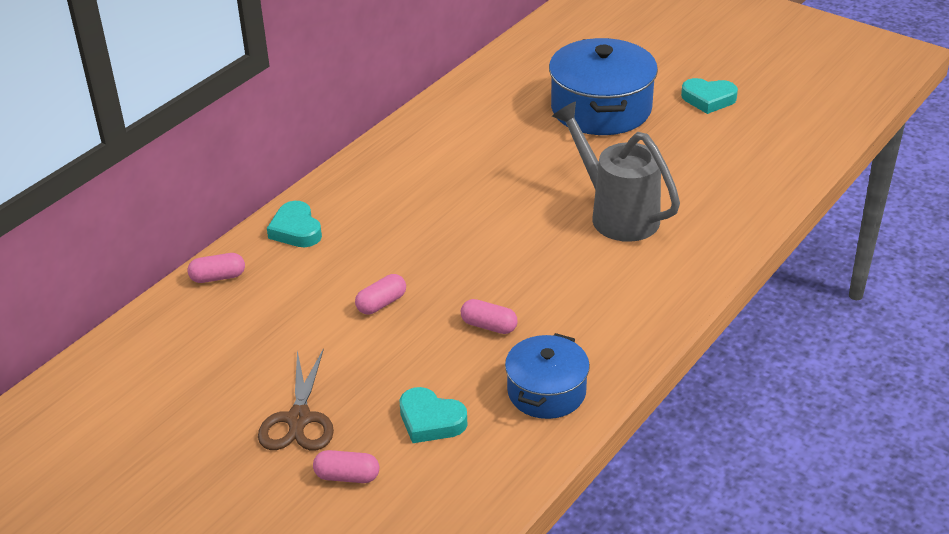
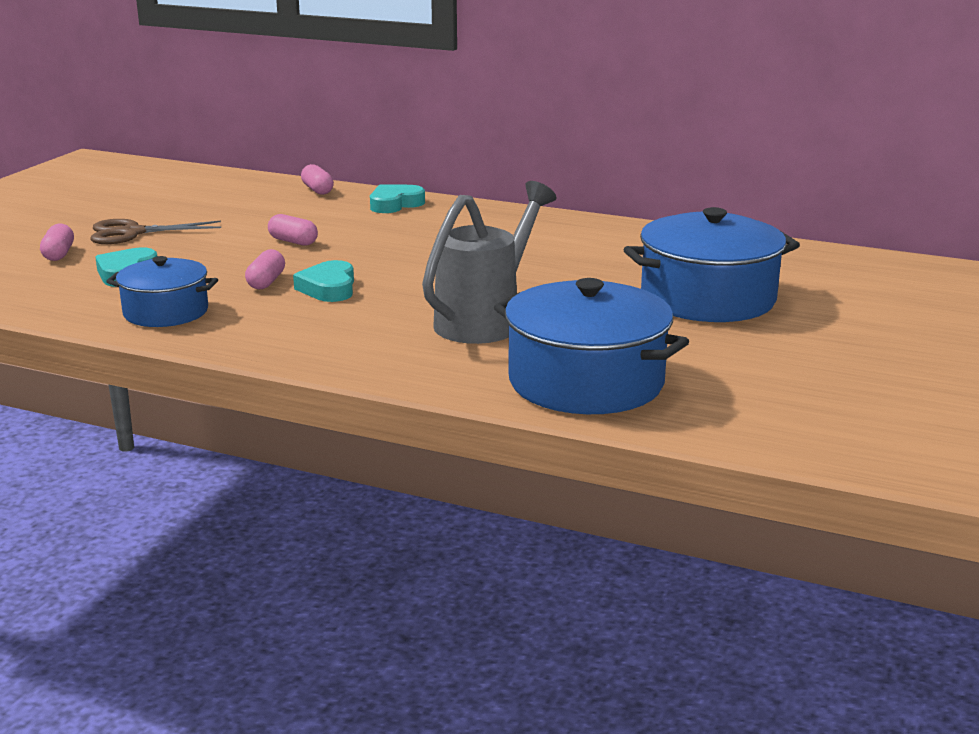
camera: 75 degrees right, 15 degrees down
(708, 99) = (789, 355): turquoise heart -> turquoise heart (328, 288)
(737, 186) = (586, 382): none -> blue pot

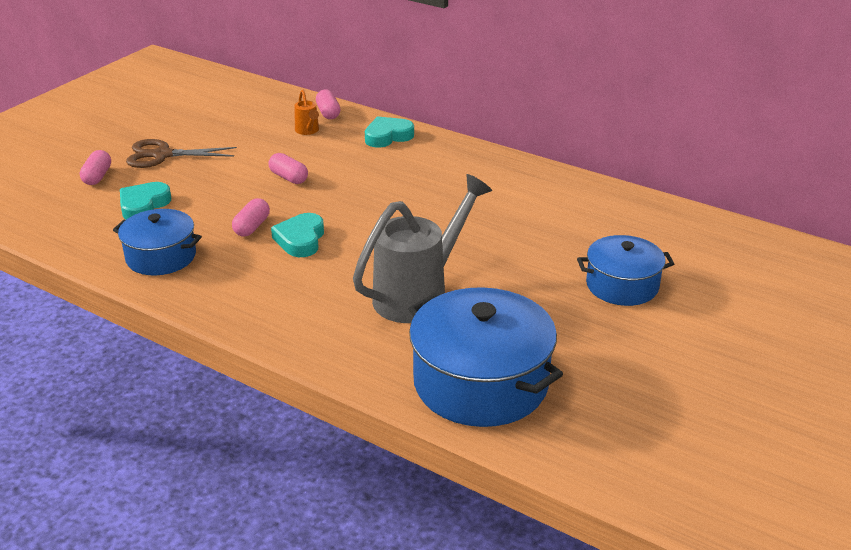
camera: 10 degrees right, 10 degrees up
(300, 205) = (308, 131): none -> orange watering can
(708, 298) = (622, 285): blue pot -> blue pot, size x0.61

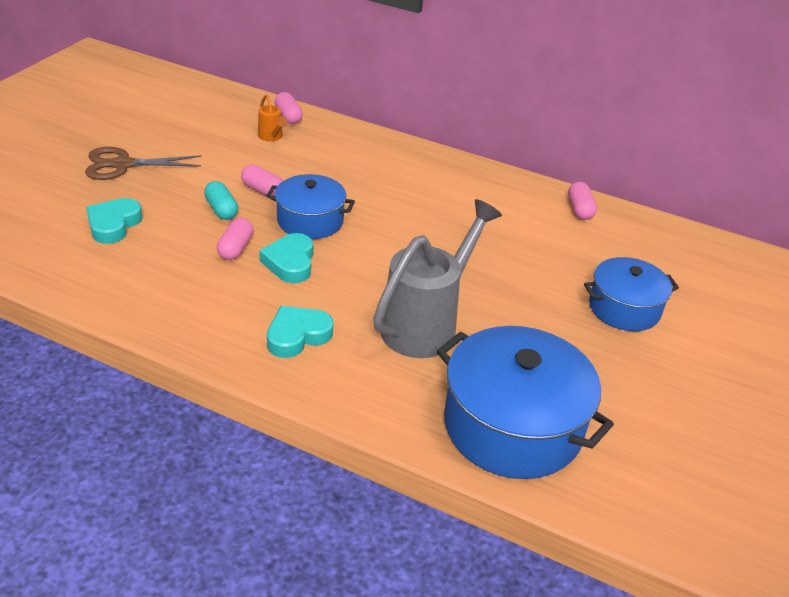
camera: 10 degrees left, 5 degrees up
(97, 177) = (56, 190): pink capsule -> pink capsule (579, 209)
(161, 257) = (144, 286): blue pot -> blue pot (310, 221)
(246, 194) = (221, 210): none -> turquoise capsule
(388, 136) = (354, 143): turquoise heart -> turquoise heart (297, 335)

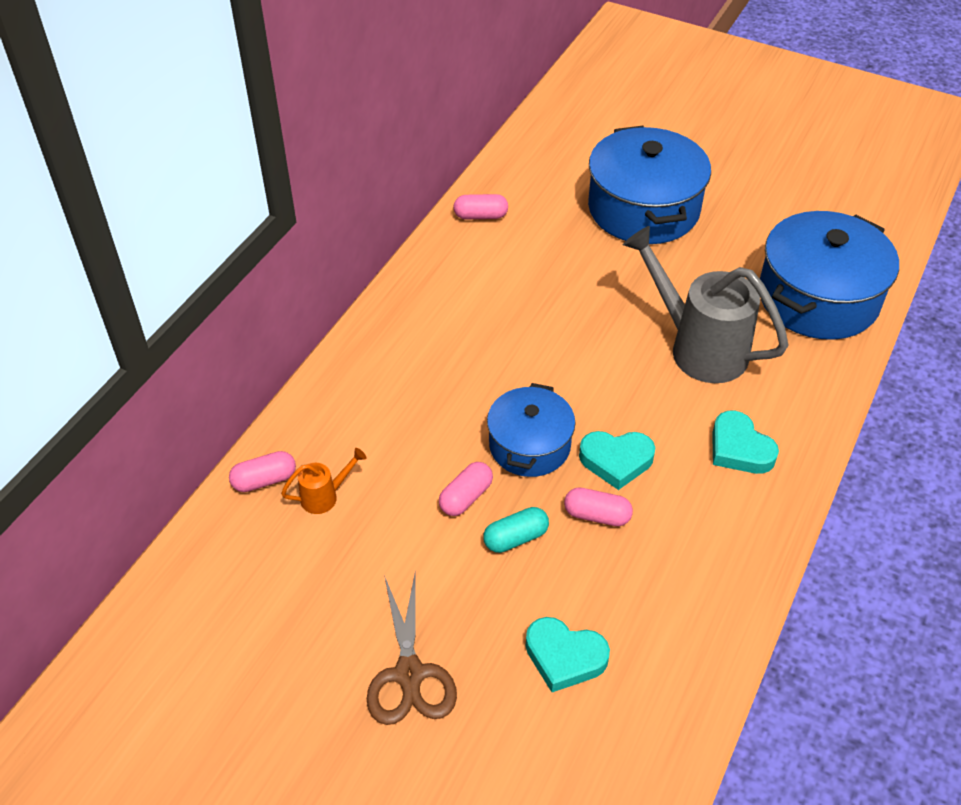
camera: 85 degrees left, 10 degrees up
(624, 308) = (643, 209): blue pot -> blue pot, size x1.65

